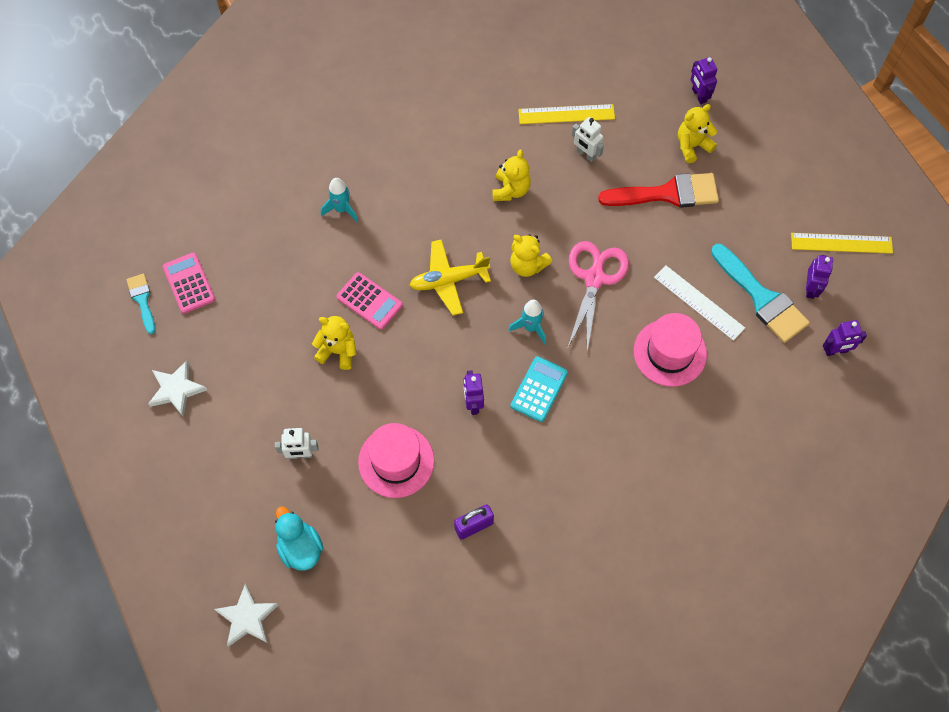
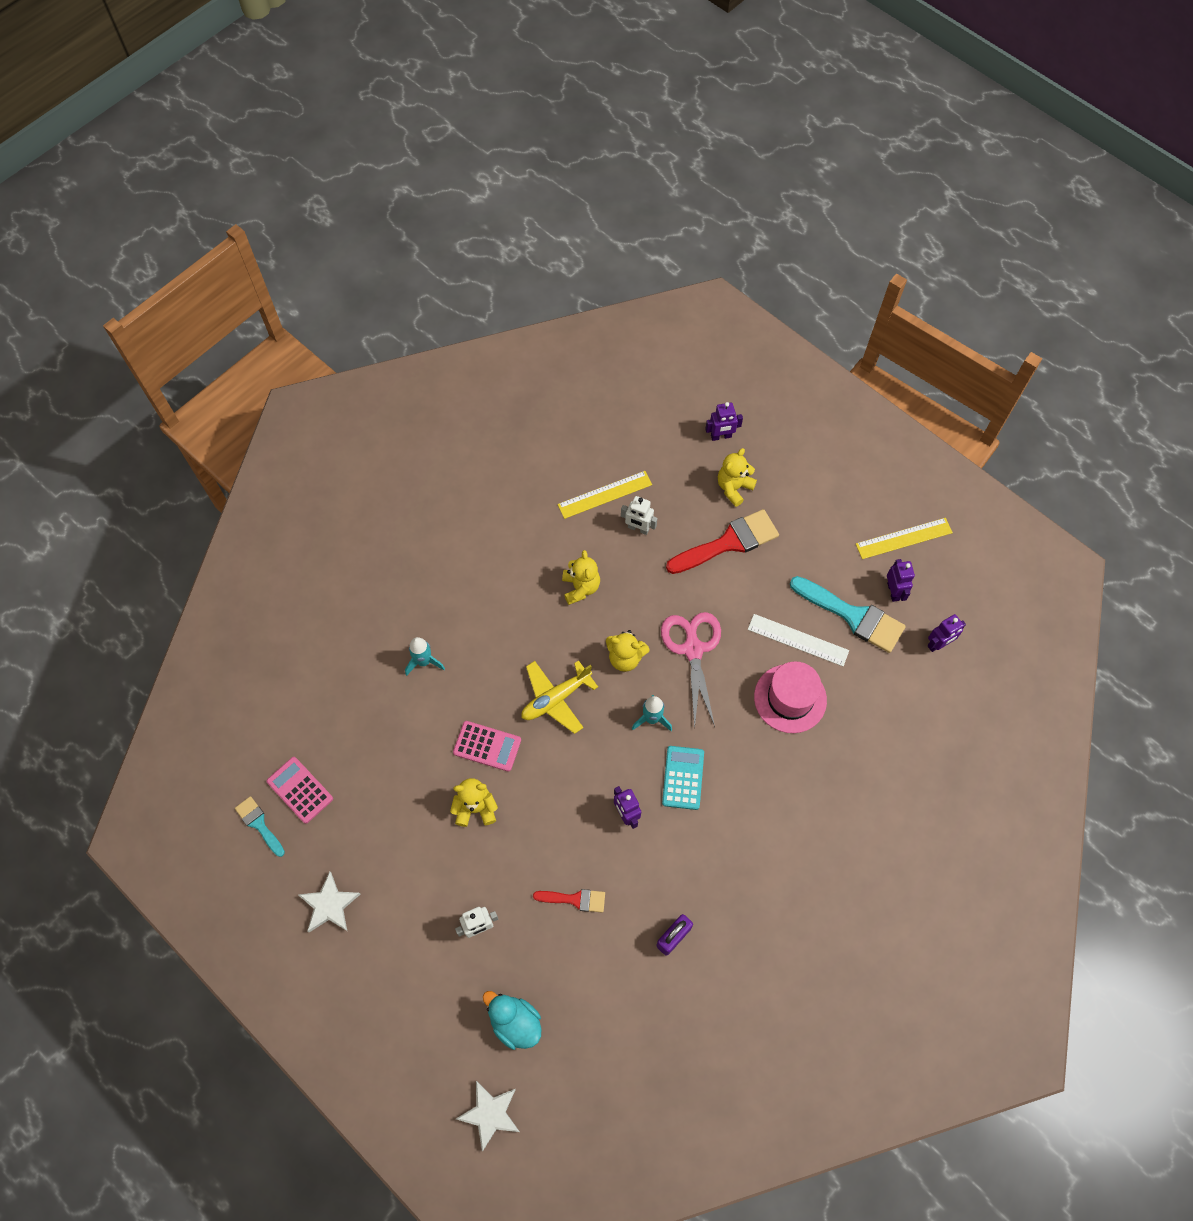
camera: 20 degrees left, 0 degrees up
(396, 461) = (574, 899): pink hat -> red brush
(699, 95) = (721, 436): purple robot -> purple robot turned 60 degrees counterclockwise

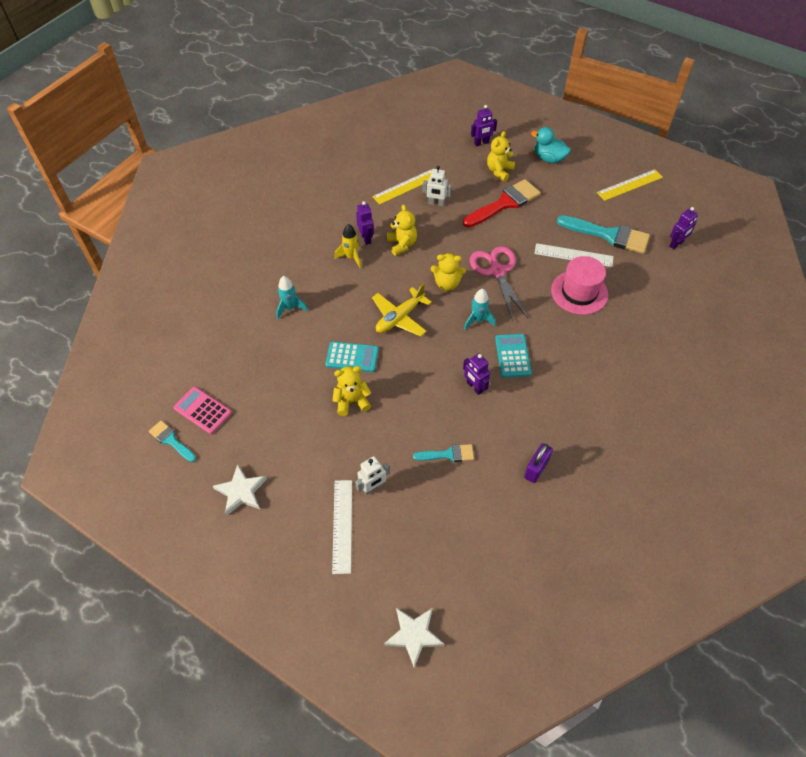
camera: 10 degrees left, 10 degrees down
(436, 968) = (342, 525): none -> white ruler
(487, 746) = (352, 357): pink calculator -> turquoise calculator
(512, 597) = (351, 257): none -> yellow rocket
(515, 1022) = (419, 556): turquoise duck -> turquoise duck (549, 159)
(574, 899) = (448, 454): red brush -> turquoise brush
(893, 591) = (633, 217): purple robot -> purple robot (366, 238)

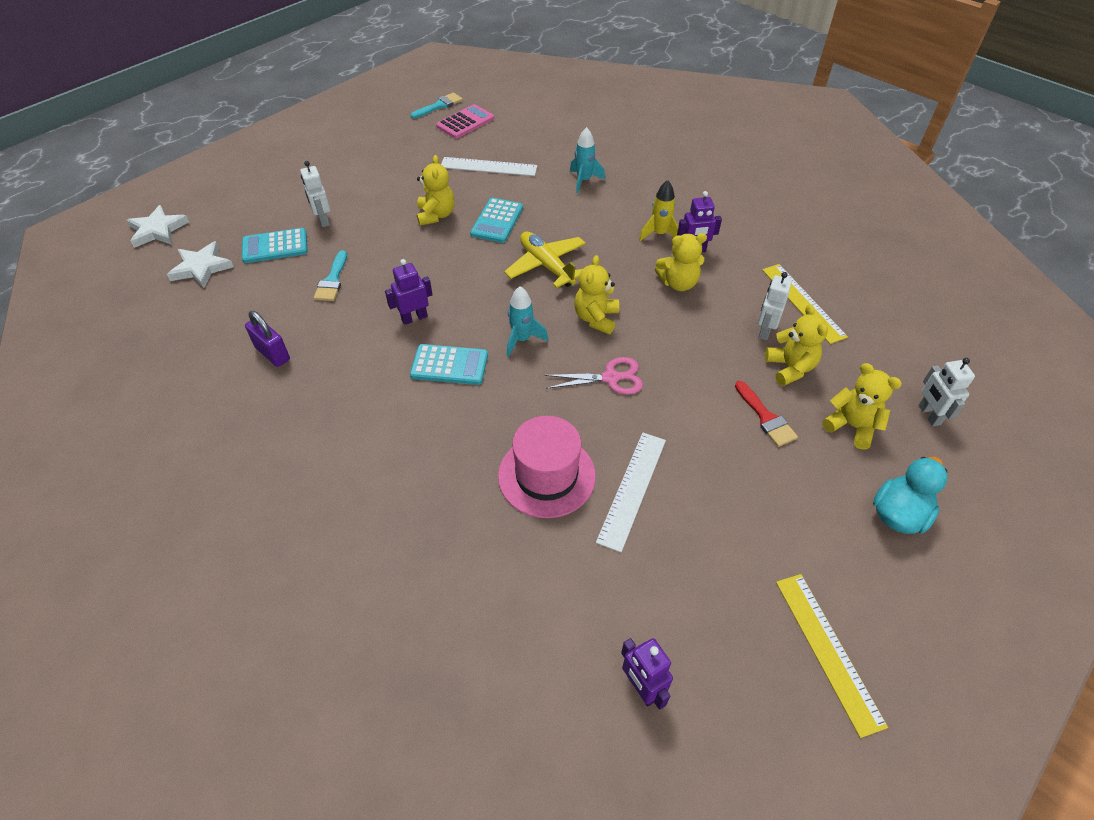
camera: 100 degrees right, 5 degrees down
(241, 491) = (365, 141): white star -> white star (201, 267)
(342, 525) = (294, 197): white ruler -> white ruler (488, 166)
(416, 515) = (275, 246): none -> turquoise calculator
(464, 193) = (790, 368): none -> yellow teddy bear
(481, 143) = (929, 415): purple robot -> white robot
(497, 271) = (611, 378): pink scissors -> pink scissors, size x0.64
(505, 203) = (766, 418): red brush -> red brush, size x0.54
(609, 235) = (677, 562): turquoise brush -> none

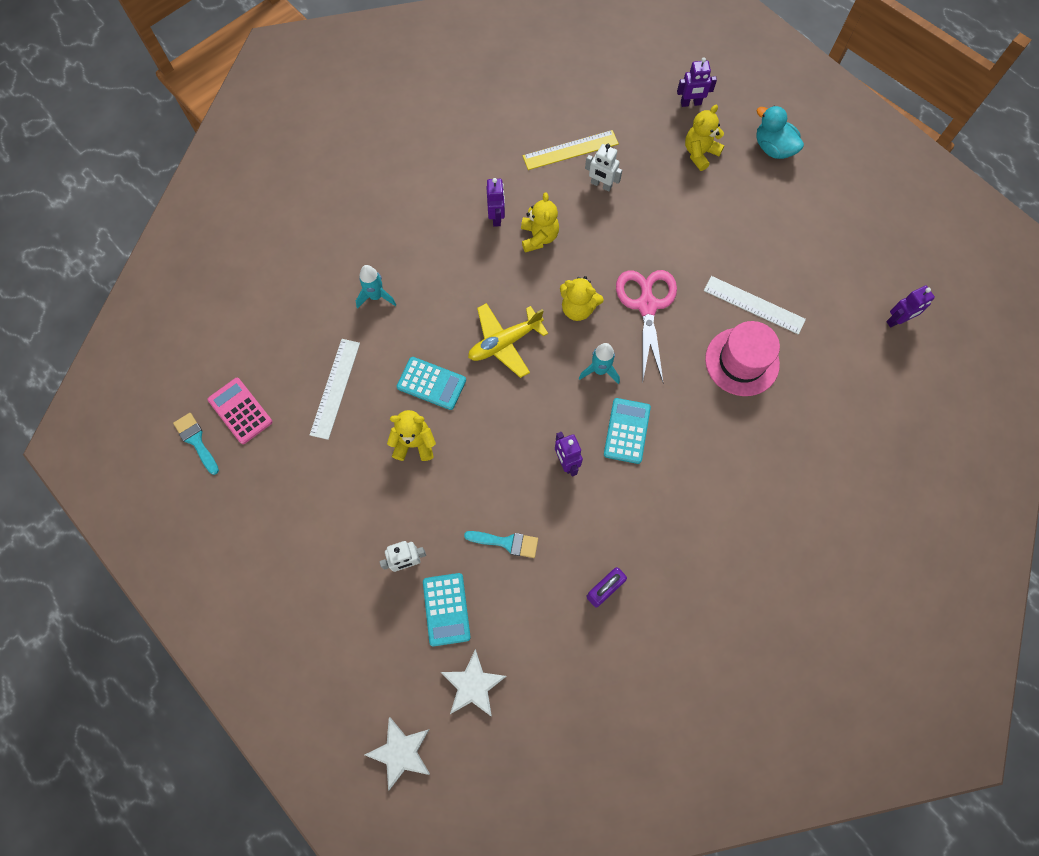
camera: 85 degrees left, 20 degrees up
(611, 378) = (647, 305): pink scissors -> pink scissors, size x1.55
(659, 234) = (470, 241): yellow rocket -> none
(766, 418) = (690, 205): red brush -> none
(790, 368) = (642, 177): yellow teddy bear -> none
(828, 650) = (868, 214): yellow ruler -> none
(929, 415) = (690, 103): white robot -> purple robot

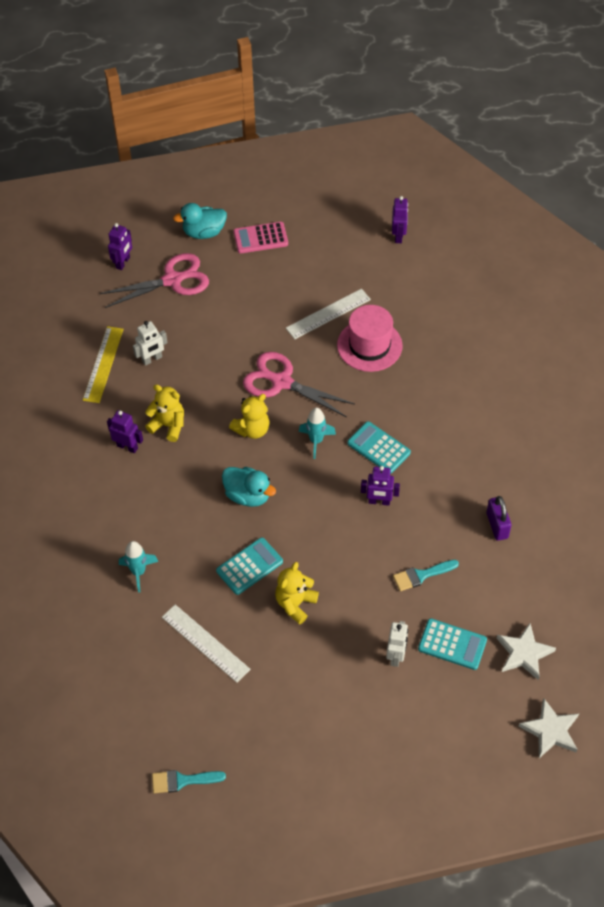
camera: 60 degrees left, 15 degrees down
(240, 411) = (177, 731): pink calculator -> pink calculator (260, 238)
(504, 342) = (248, 495): yellow plane -> turquoise duck
(506, 542) = (421, 575): turquoise brush -> turquoise brush turned 150 degrees counterclockwise
(700, 153) = (173, 280): yellow teddy bear -> pink scissors

